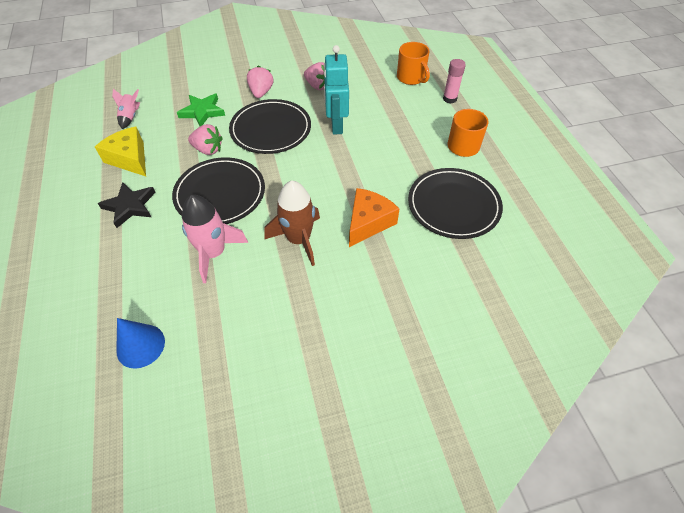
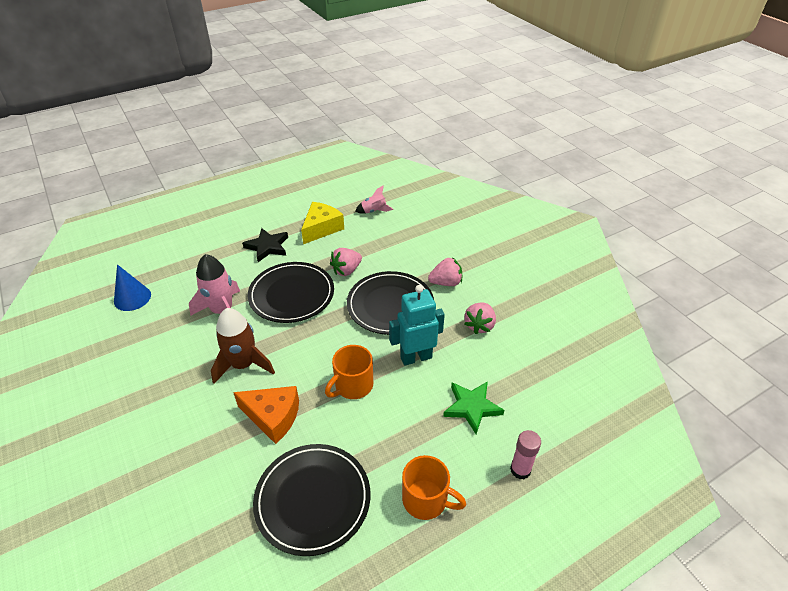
camera: 75 degrees right, 10 degrees down
(202, 112) = (398, 251): green star -> green star (472, 407)
(208, 150) = (346, 270): pink strawberry -> pink strawberry turned 45 degrees clockwise
(411, 78) = (544, 416): orange mug -> orange mug (353, 385)

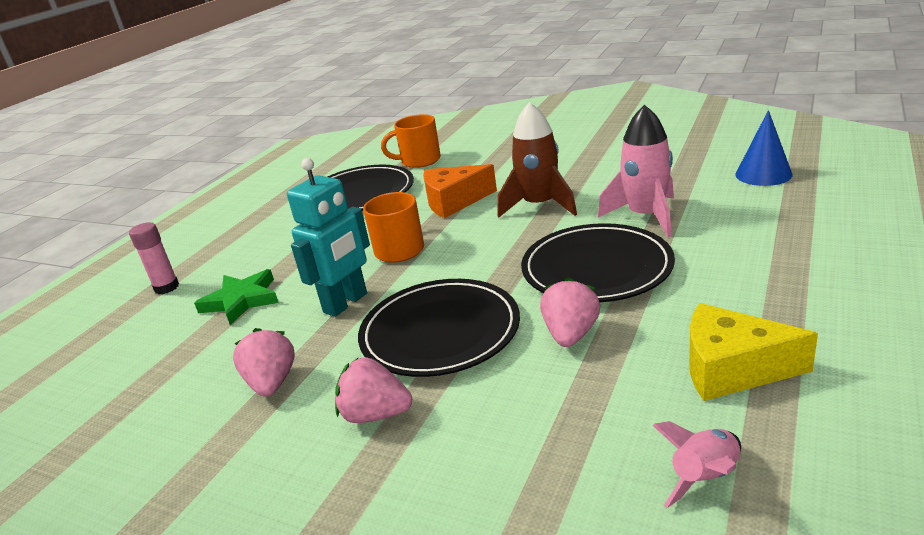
camera: 150 degrees right, 15 degrees down
(267, 247) = (749, 291): black star -> none
(321, 228) = (732, 368): yellow cheese -> yellow cheese turned 105 degrees clockwise
(426, 500) = (259, 234): orange mug -> orange mug (419, 161)
(446, 283) = (376, 414): pink strawberry -> pink strawberry turned 60 degrees clockwise

